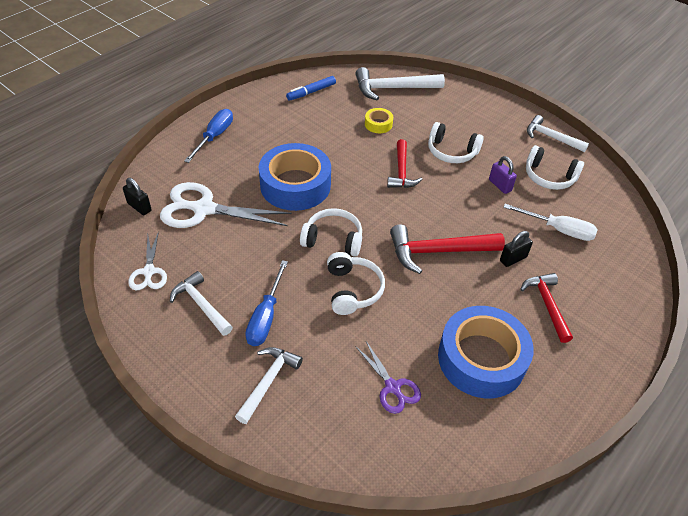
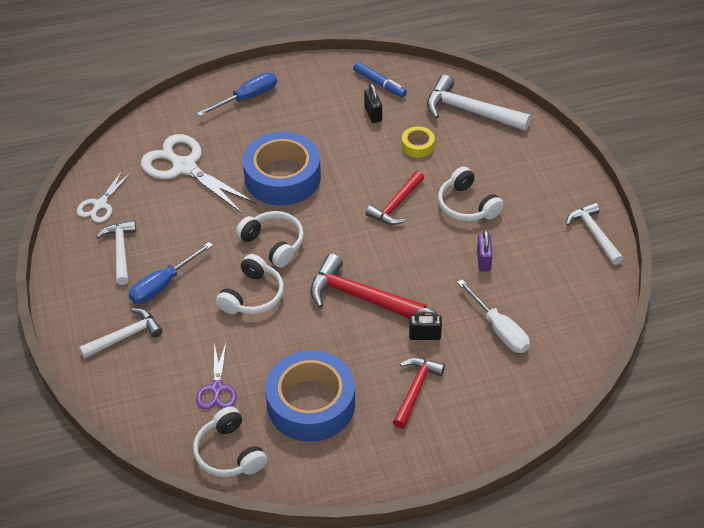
camera: 35 degrees right, 0 degrees up
(139, 207) = (133, 143): black padlock -> black padlock (373, 114)
(311, 92) = (379, 83): blue marker -> blue marker turned 135 degrees counterclockwise
(549, 177) = (546, 274): white headphones -> white headphones (229, 453)

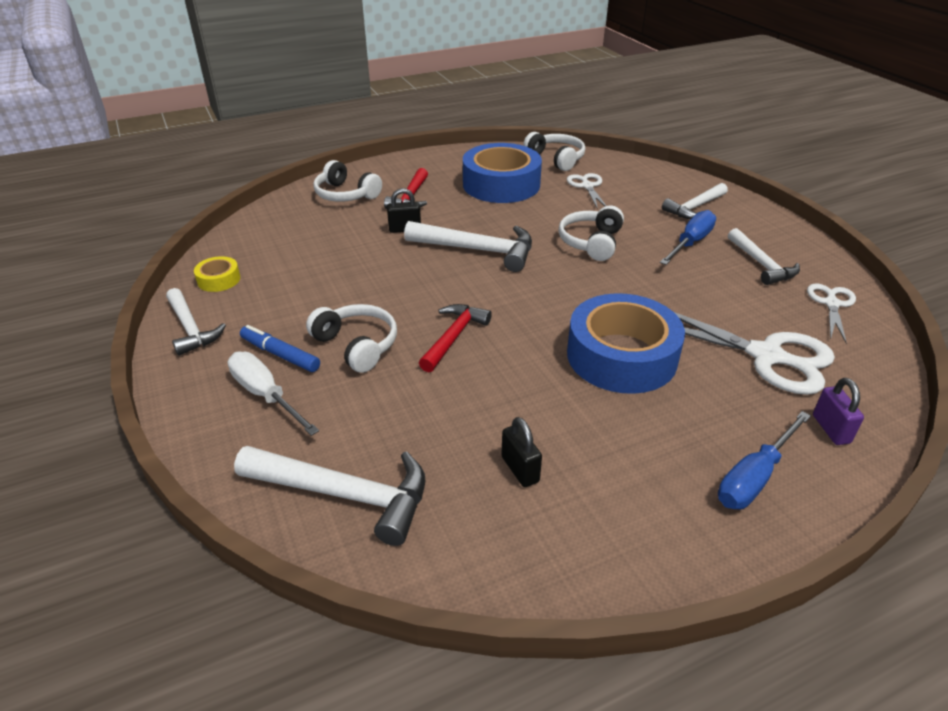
camera: 170 degrees right, 10 degrees down
(217, 388) = (587, 186): purple scissors -> white scissors
(273, 243) = (593, 285): white headphones -> white headphones (345, 195)
(359, 297) = (478, 250): red hammer -> white hammer
(379, 83) = (524, 537): blue marker -> blue marker (280, 354)
(418, 146) = (434, 421): yellow tape -> yellow tape (219, 280)
(483, 261) = (339, 290): purple padlock -> purple padlock (831, 429)
(499, 329) = (328, 239): white screwdriver -> white screwdriver (266, 395)

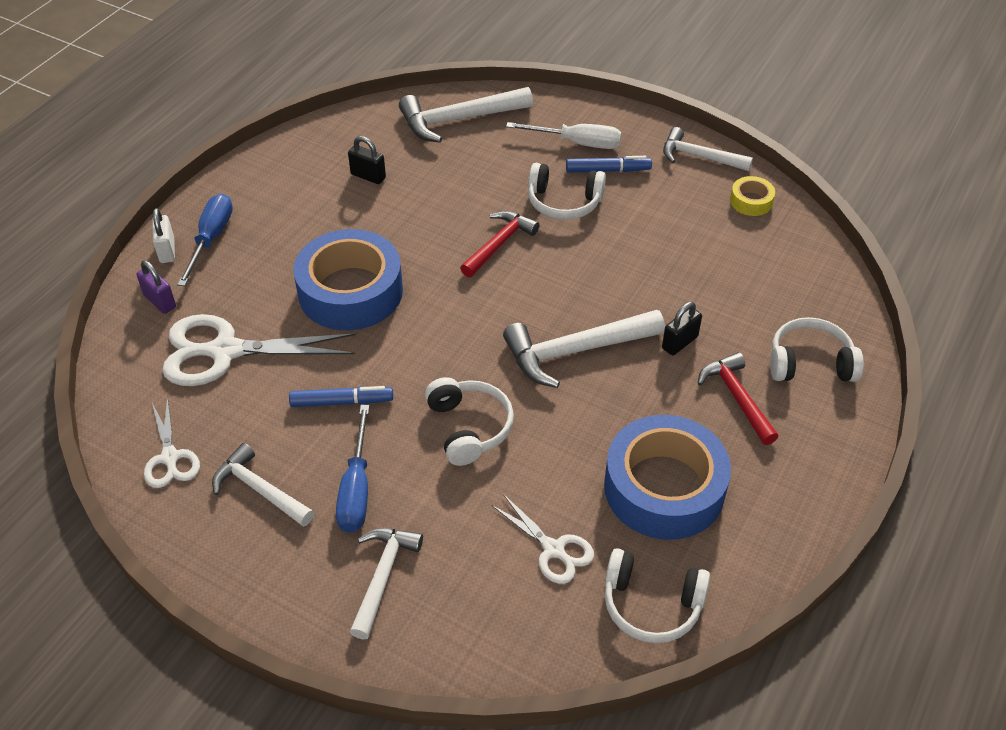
camera: 145 degrees right, 10 degrees up
(454, 337) = (499, 244): red hammer -> red hammer turned 135 degrees counterclockwise
(676, 286) = (341, 402): none -> blue marker
(816, 487) = (167, 250): none -> white padlock

